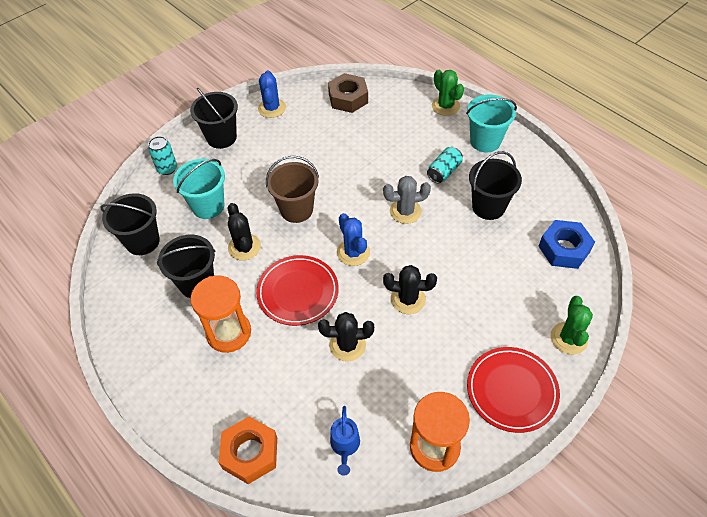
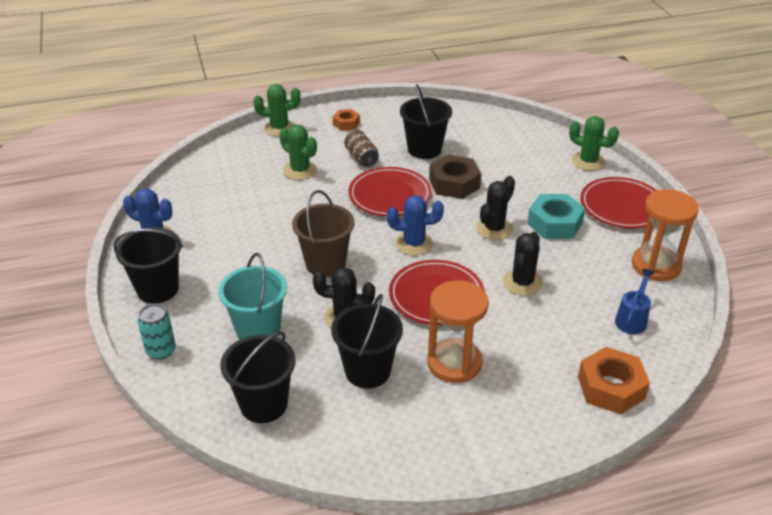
camera: 65 degrees left, 15 degrees down
(345, 446) = (632, 319): blue watering can -> blue watering can turned 90 degrees counterclockwise
(348, 98) = (201, 180): brown nut -> brown nut (454, 183)
(399, 144) = (300, 170): none -> green cactus
(405, 211) = (390, 195): grey cactus -> red plate
(444, 172) = (361, 158): turquoise can -> brown can
(446, 342) = (554, 223): none -> turquoise nut
(485, 141) = (346, 123): turquoise bucket -> orange nut
(564, 249) = (500, 130): blue nut -> none

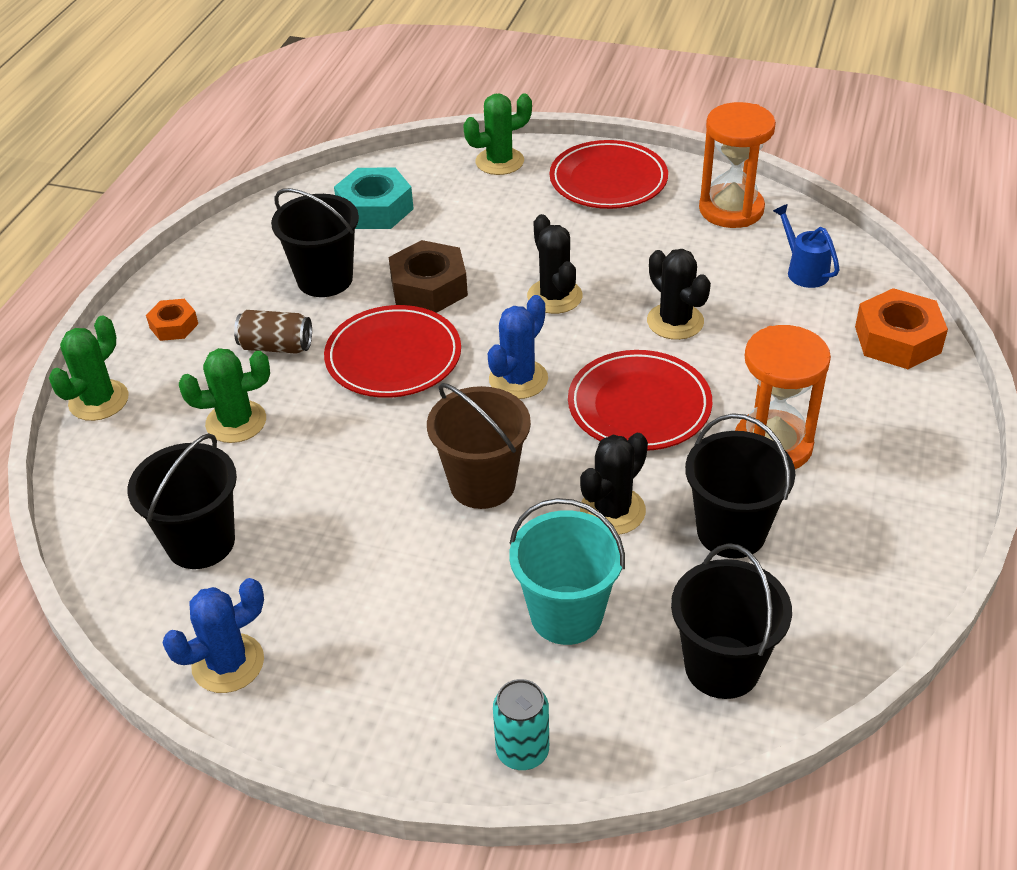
camera: 55 degrees left, 5 degrees up
(157, 289) = (370, 705): black bucket -> black bucket (201, 542)
(554, 223) = (590, 244): turquoise nut -> turquoise nut (375, 209)

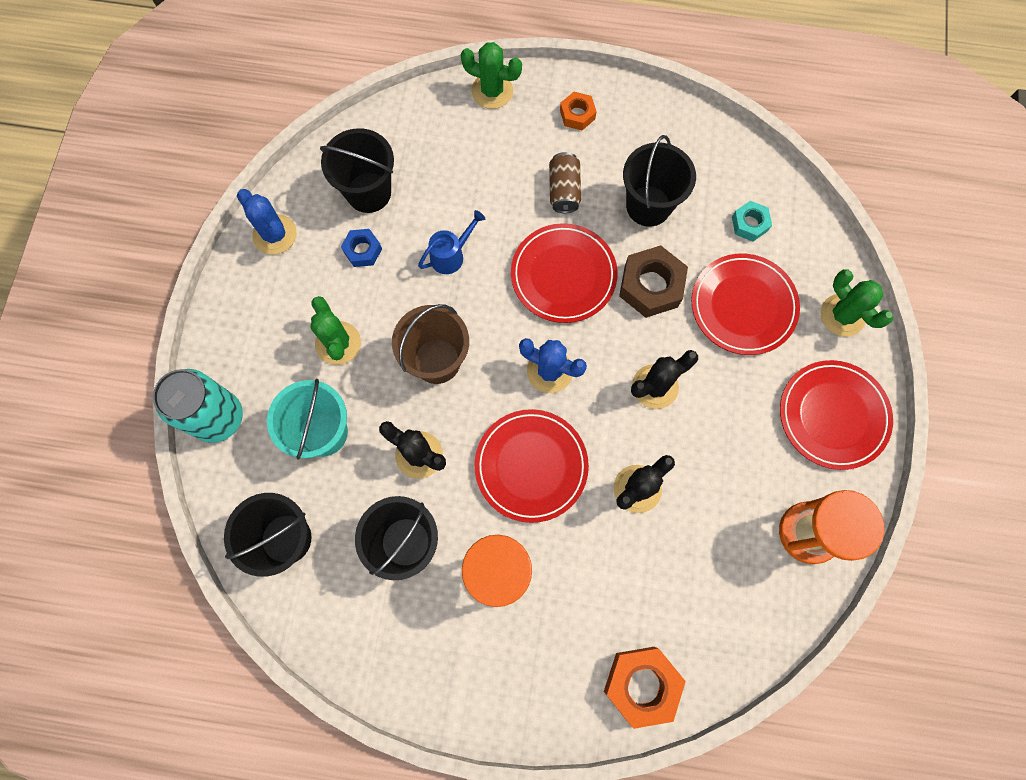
camera: 80 degrees right, 30 degrees up
(236, 422) = (481, 184): green cactus -> green cactus (338, 343)
(292, 554) = (362, 250): none -> blue nut
(375, 209) = (749, 224): turquoise nut -> turquoise nut, size x0.57
(472, 224) = (743, 306): none -> red plate
(522, 751) = (218, 417): turquoise can -> turquoise can, size x1.65
(803, 270) = (726, 601): blue watering can -> blue watering can (451, 255)

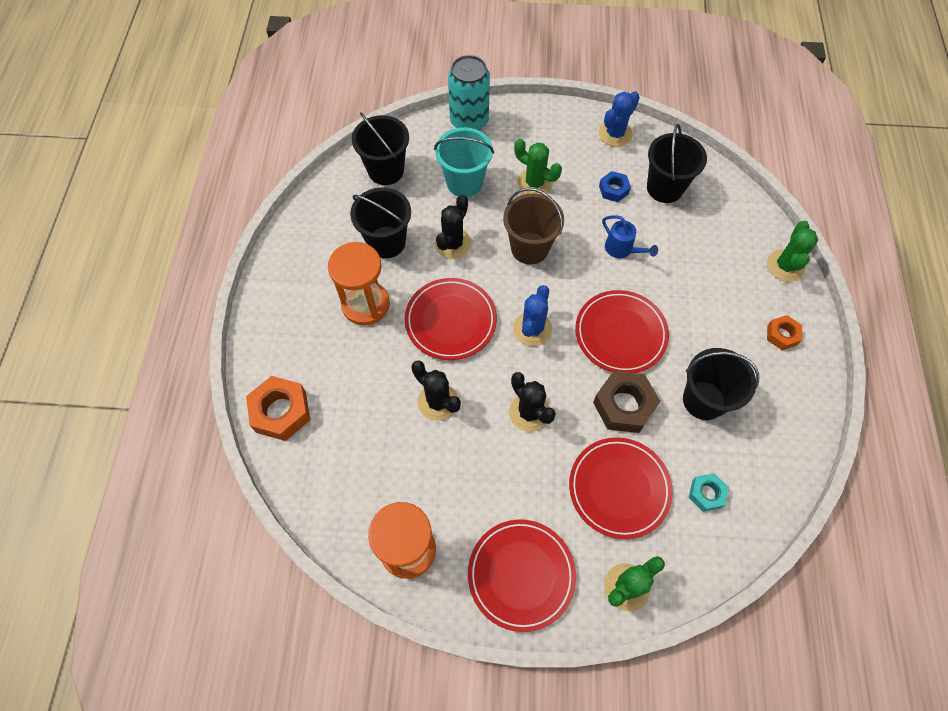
camera: 85 degrees right, 10 degrees down
(338, 343) = (534, 183): green cactus -> green cactus turned 60 degrees clockwise
(564, 190) = (702, 329): brown can -> none

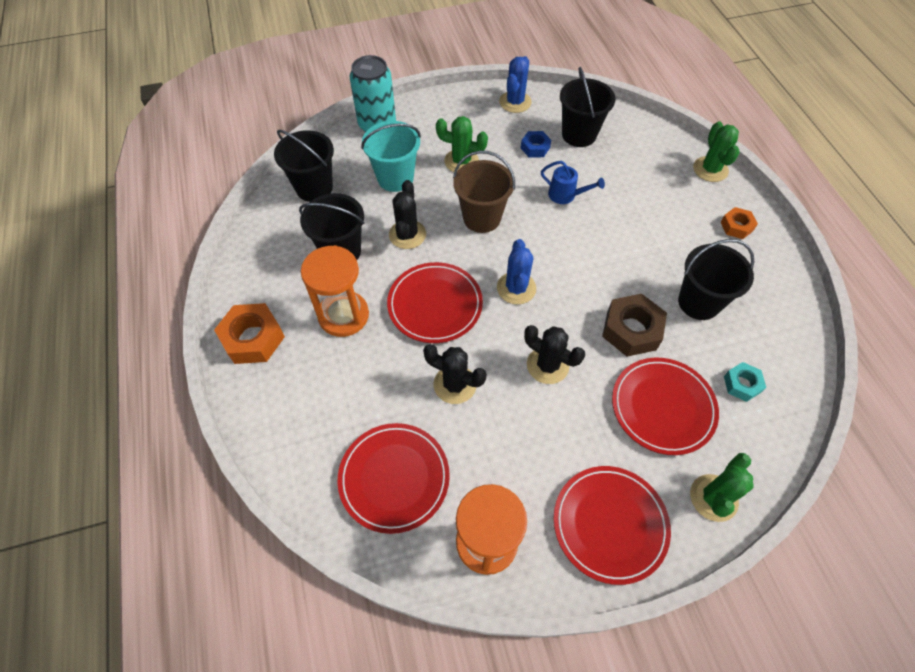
camera: 20 degrees left, 5 degrees down
(281, 412) = (295, 448): orange nut -> orange nut (253, 338)
(620, 333) = (598, 268): red plate -> red plate (394, 478)

